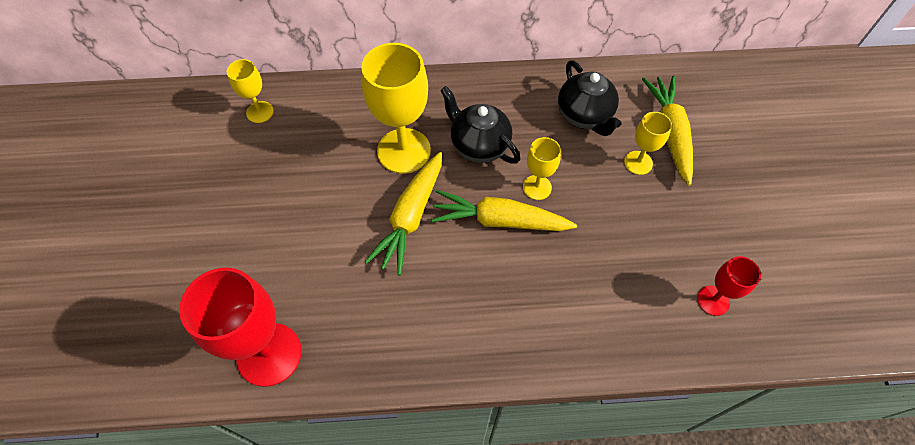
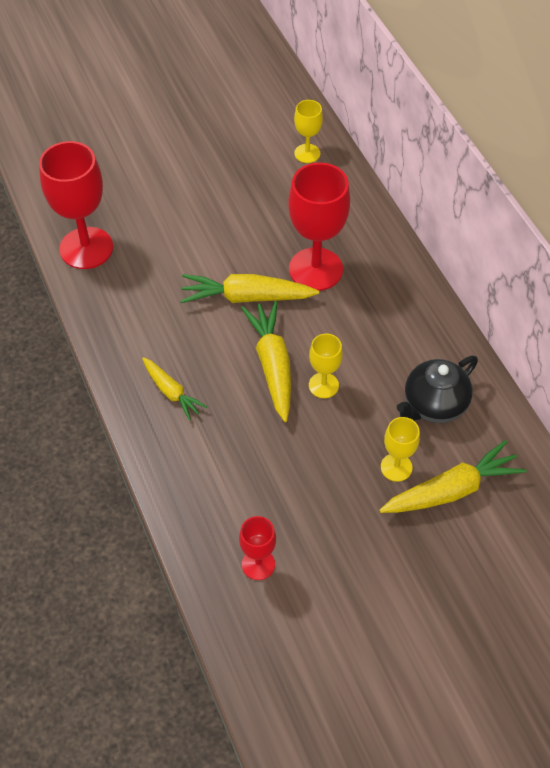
camera: 70 degrees right, 5 degrees down
(404, 151) = (315, 269): yellow goblet -> red goblet
(479, 145) = (350, 325): black teapot -> none
(499, 320) = (171, 392): none -> yellow carrot

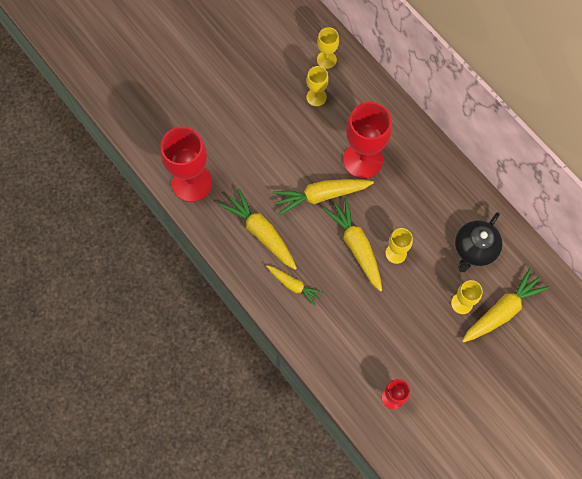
camera: 15 degrees left, 15 degrees up
(152, 322) = (261, 232): none -> yellow carrot
(280, 189) = (316, 97): none -> yellow goblet

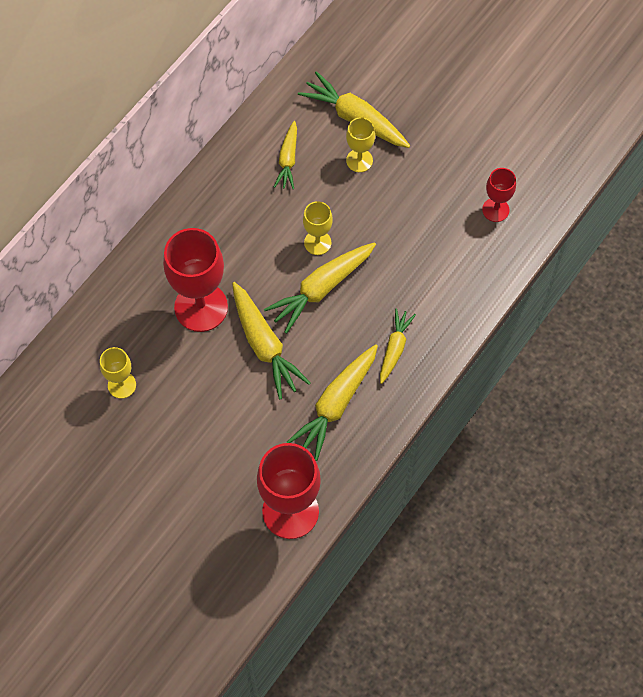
camera: 105 degrees left, 5 degrees down
(326, 60) = (60, 386): yellow goblet -> none
(474, 250) = (288, 160): black teapot -> yellow carrot

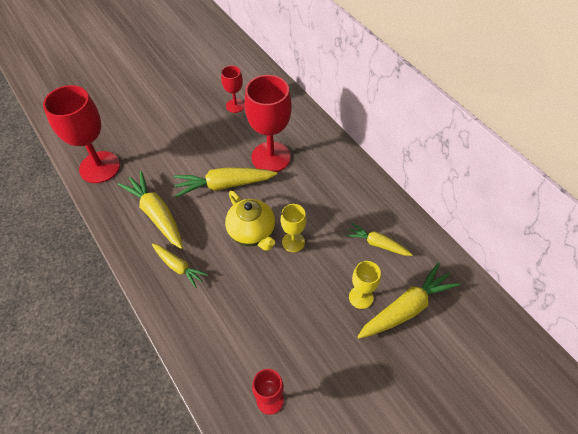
camera: 110 degrees right, 10 degrees down
(122, 385) = (235, 106): yellow goblet -> red goblet
(321, 288) = (252, 233): yellow carrot -> yellow teapot

